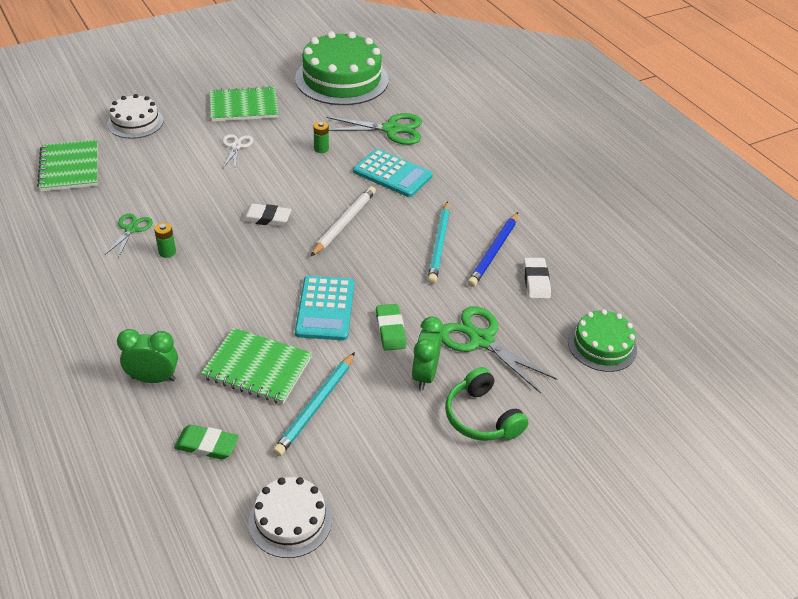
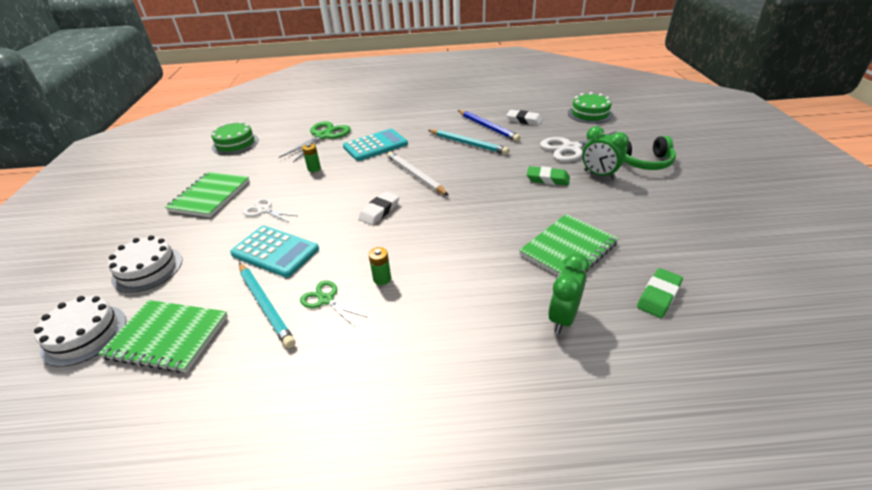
camera: 60 degrees left, 5 degrees down
(290, 520) = (745, 262): white cake -> white cake (84, 335)
(315, 406) = (621, 227): turquoise pencil -> turquoise pencil (265, 305)
(325, 308) = (511, 202): turquoise calculator -> turquoise calculator (275, 251)
(342, 79) = (235, 143): green cake -> green cake, size x0.54
(481, 340) = (571, 148): green scissors -> white scissors

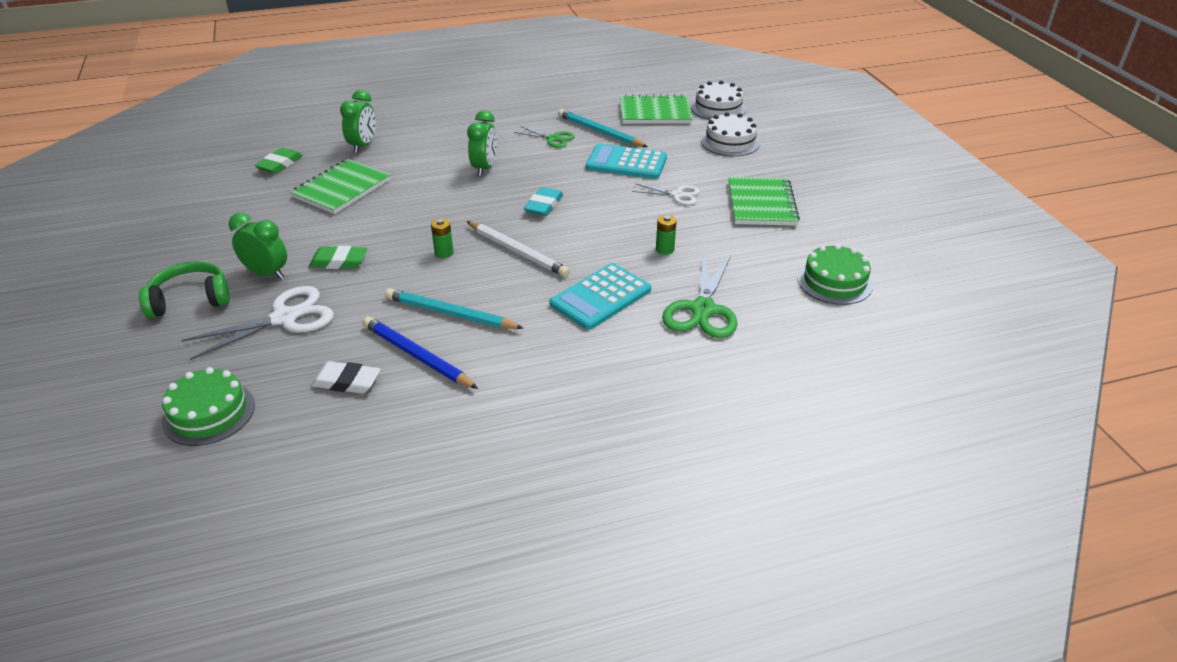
camera: 165 degrees right, 0 degrees up
(379, 211) = (544, 205): white eraser -> turquoise eraser
(382, 279) = (513, 154): green battery -> green battery (444, 253)
(419, 260) = (484, 168): none -> green clock

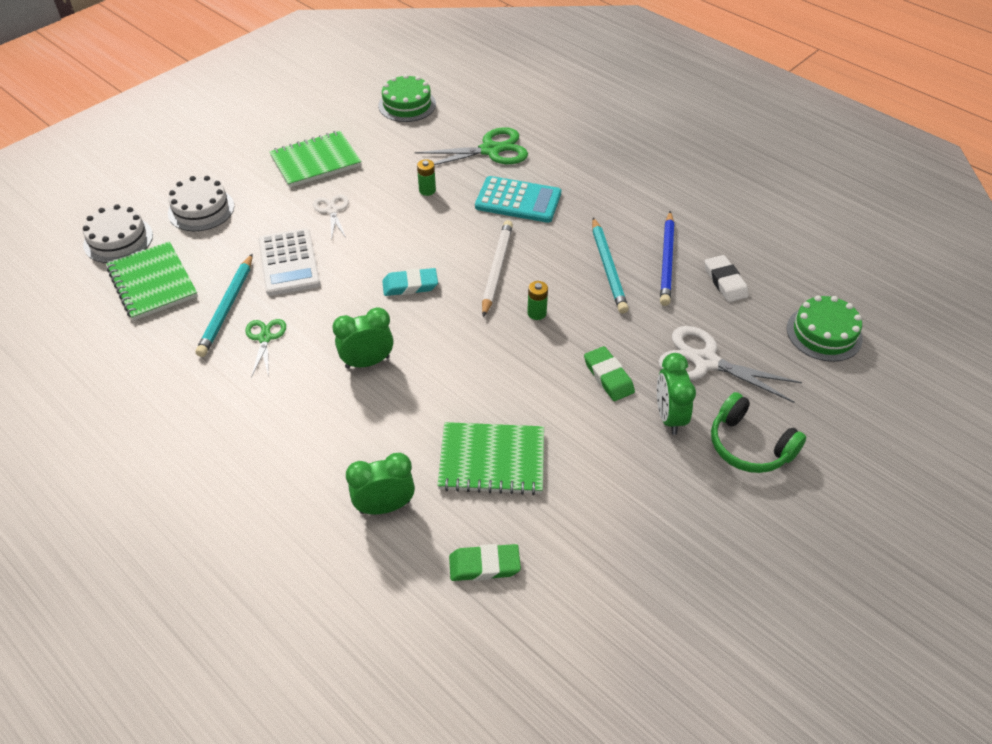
camera: 120 degrees left, 10 degrees up
(626, 163) = (289, 262): turquoise calculator -> white calculator

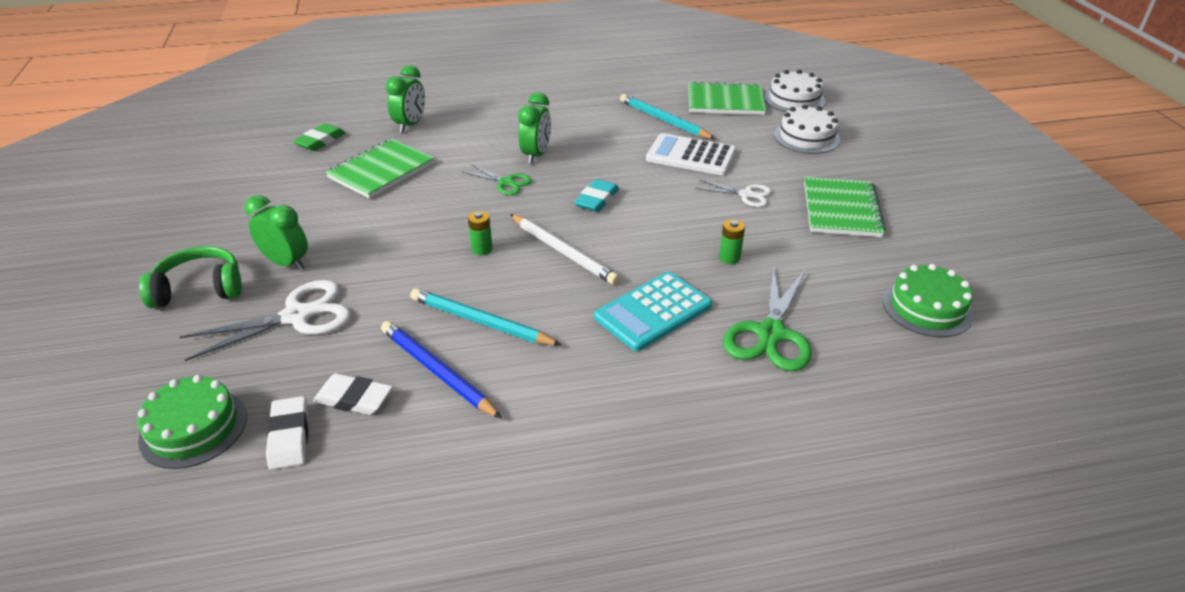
camera: 125 degrees right, 10 degrees down
(265, 338) = (613, 126): green scissors -> green scissors (506, 182)
(608, 377) = (366, 253): green eraser -> none
(776, 288) = (289, 436): none -> white eraser

